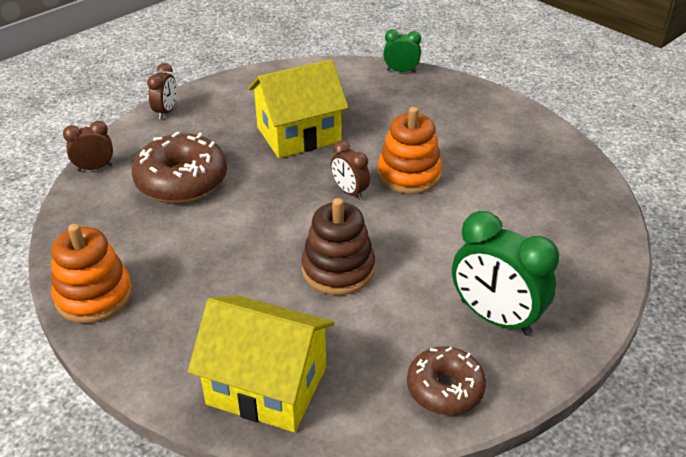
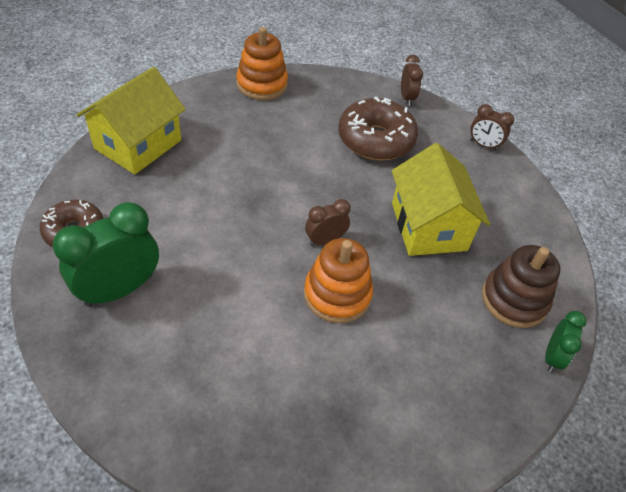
camera: 100 degrees right, 10 degrees up
(338, 269) = (227, 206): brown stacking toy -> brown stacking toy (514, 300)

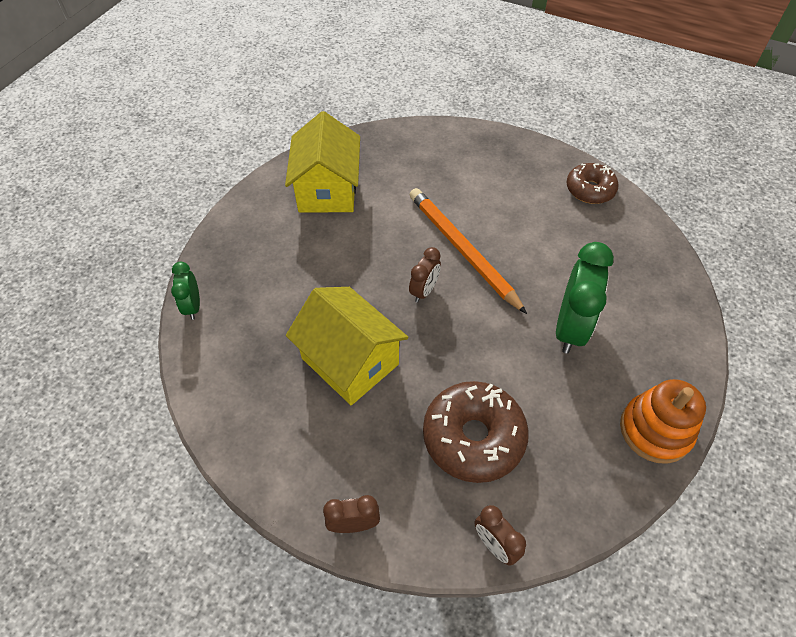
camera: 150 degrees right, 5 degrees up
(119, 289) = (516, 177): green clock -> green clock (570, 328)
(138, 144) = (651, 276): yellow house -> yellow house (327, 190)
(257, 252) = (463, 250): none -> orange pencil
(337, 294) = (380, 256): orange stacking toy -> none
(514, 300) = (240, 336): brown stacking toy -> none

